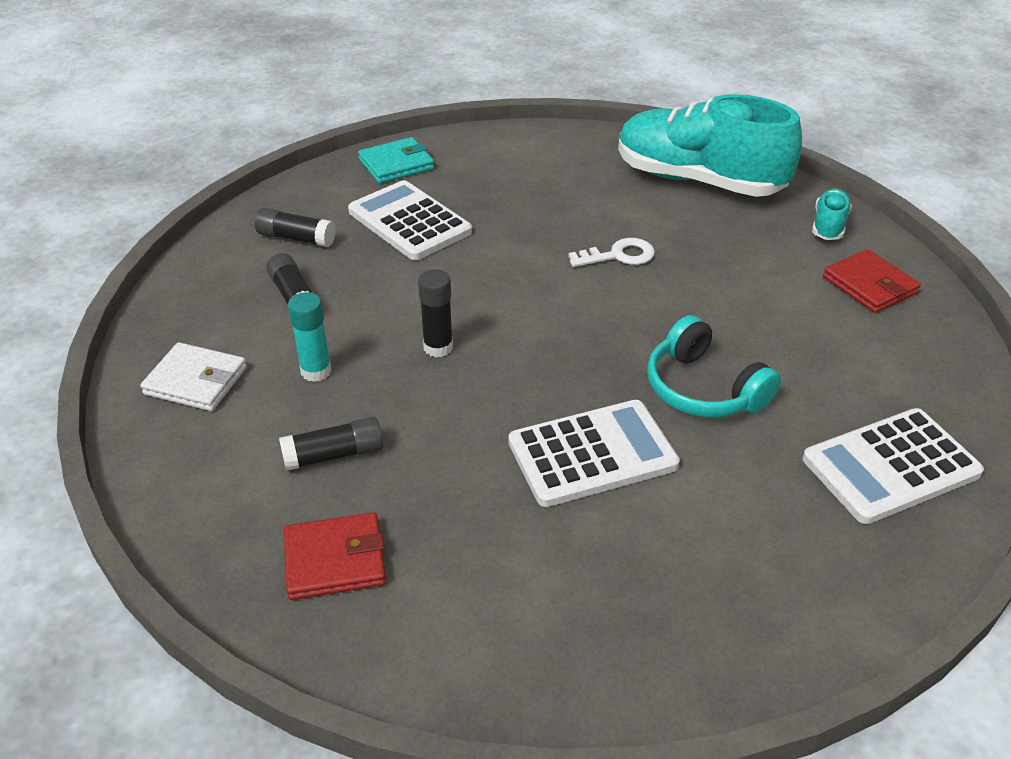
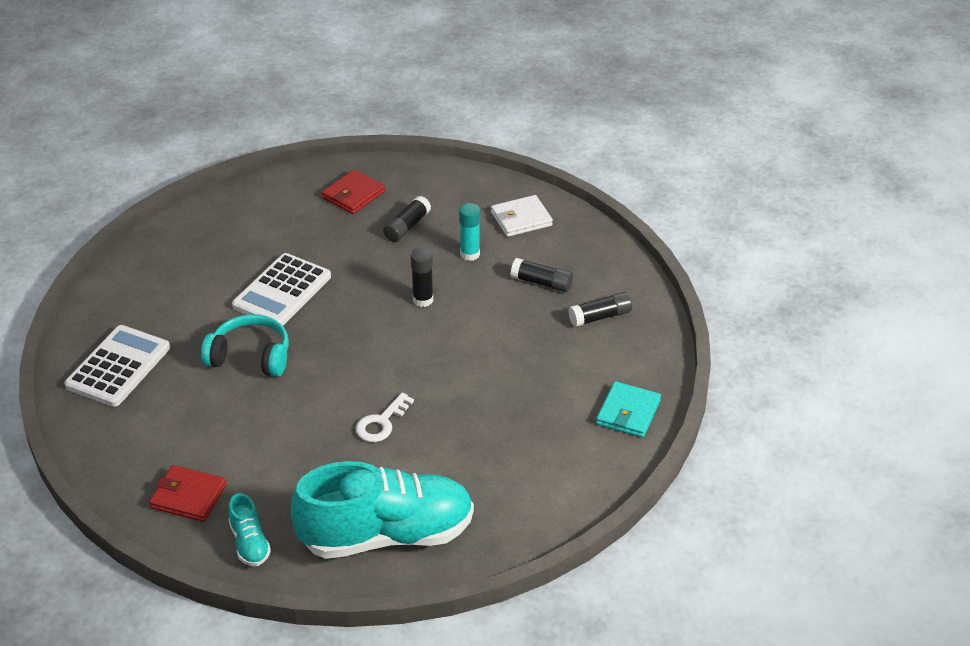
camera: 140 degrees right, 0 degrees up
(409, 222) = (549, 369): white calculator -> none

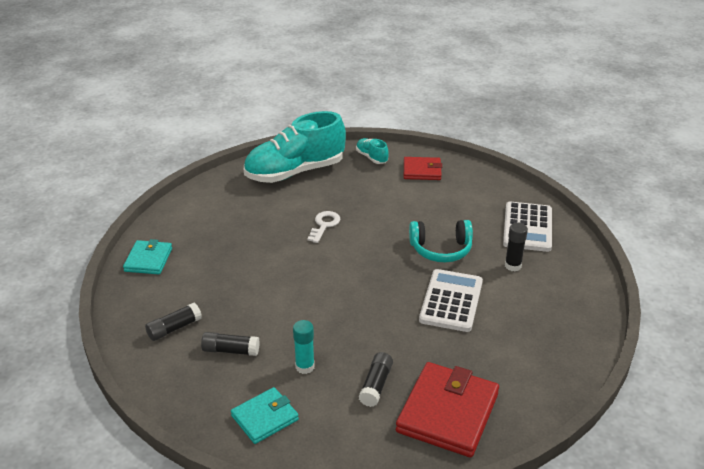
camera: 165 degrees right, 5 degrees down
(353, 195) = (447, 413): red wallet -> red wallet, size x1.73
(423, 300) = (331, 315): black glue stick -> black glue stick (513, 266)
(521, 219) = (265, 418): white wallet -> turquoise wallet

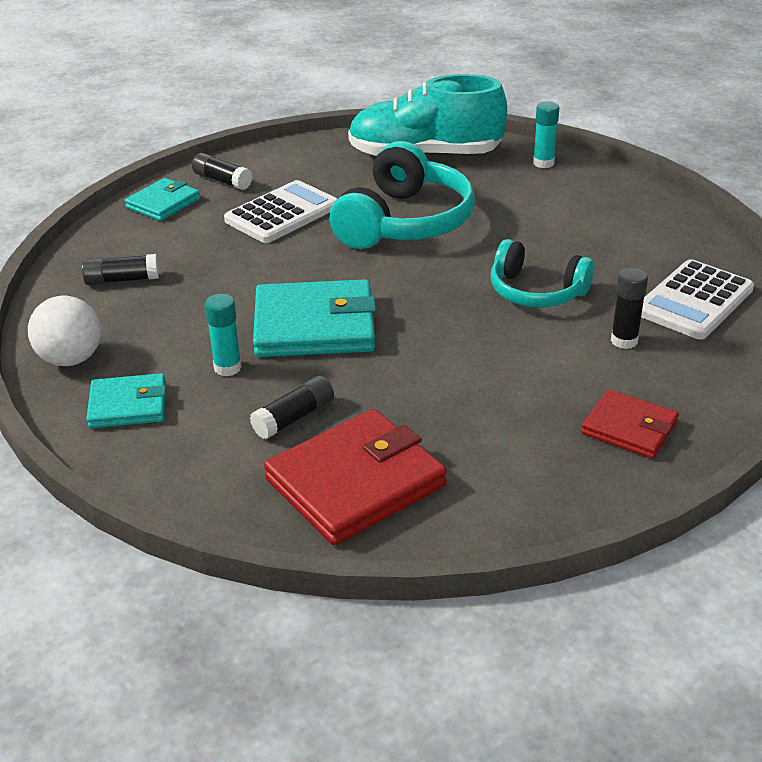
camera: 30 degrees right, 0 degrees up
(194, 400) = (71, 359): none -> white ball
(231, 350) = (160, 322): black glue stick -> black glue stick (222, 181)
(324, 225) = (405, 222): white key -> turquoise headphones
(332, 317) = (314, 326): none -> turquoise wallet
(371, 157) = (543, 163): turquoise shoe -> turquoise glue stick
(422, 171) = (600, 194): red wallet -> red wallet (629, 428)
(451, 301) = (490, 355): white calculator -> white calculator (282, 213)

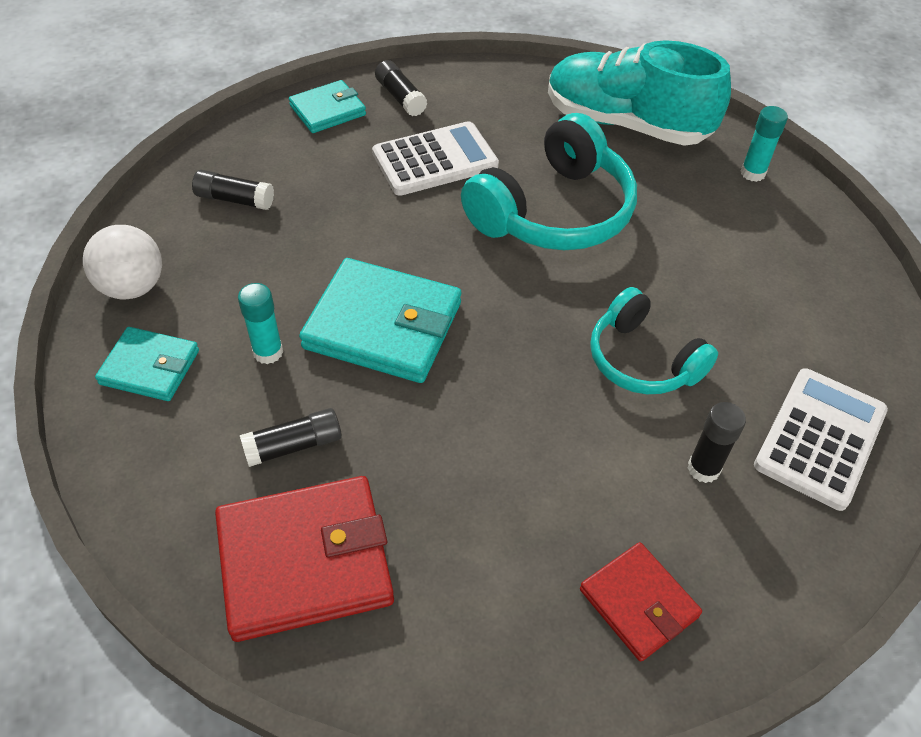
camera: 20 degrees right, 15 degrees up
(694, 301) = (820, 438): white calculator -> white calculator turned 150 degrees clockwise

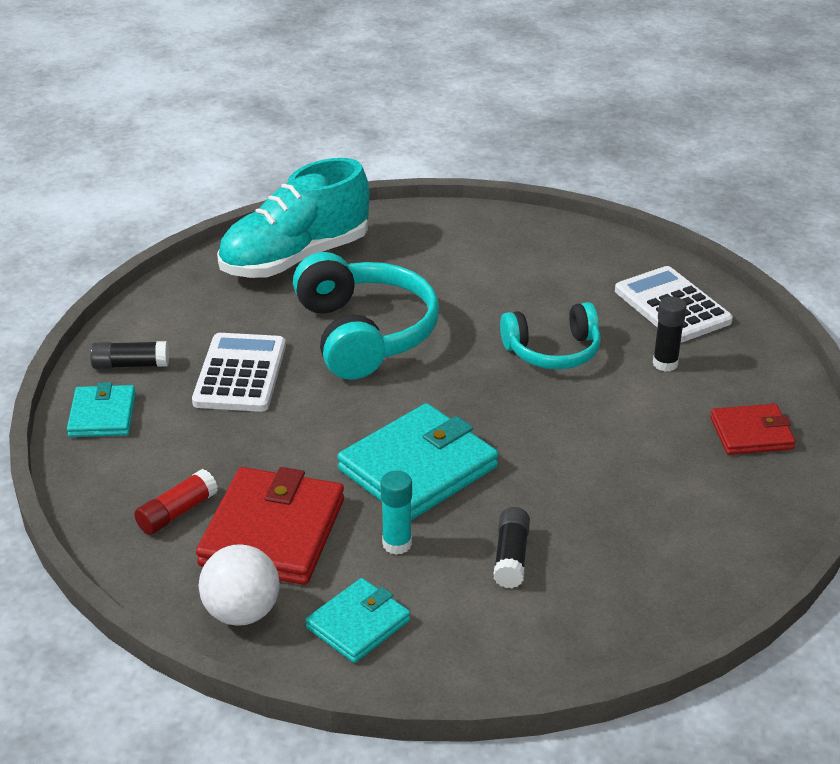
camera: 60 degrees left, 15 degrees down
(235, 199) = (177, 512): black glue stick -> red glue stick
(305, 561) = (626, 582): red wallet -> red wallet (273, 532)
(752, 173) = (409, 225): turquoise glue stick -> none

